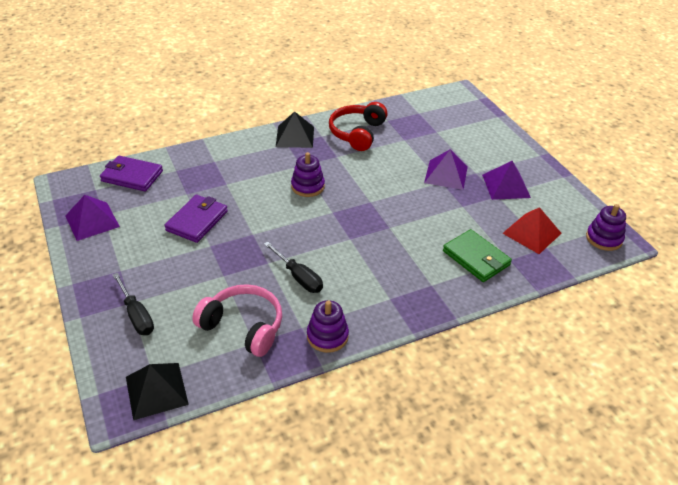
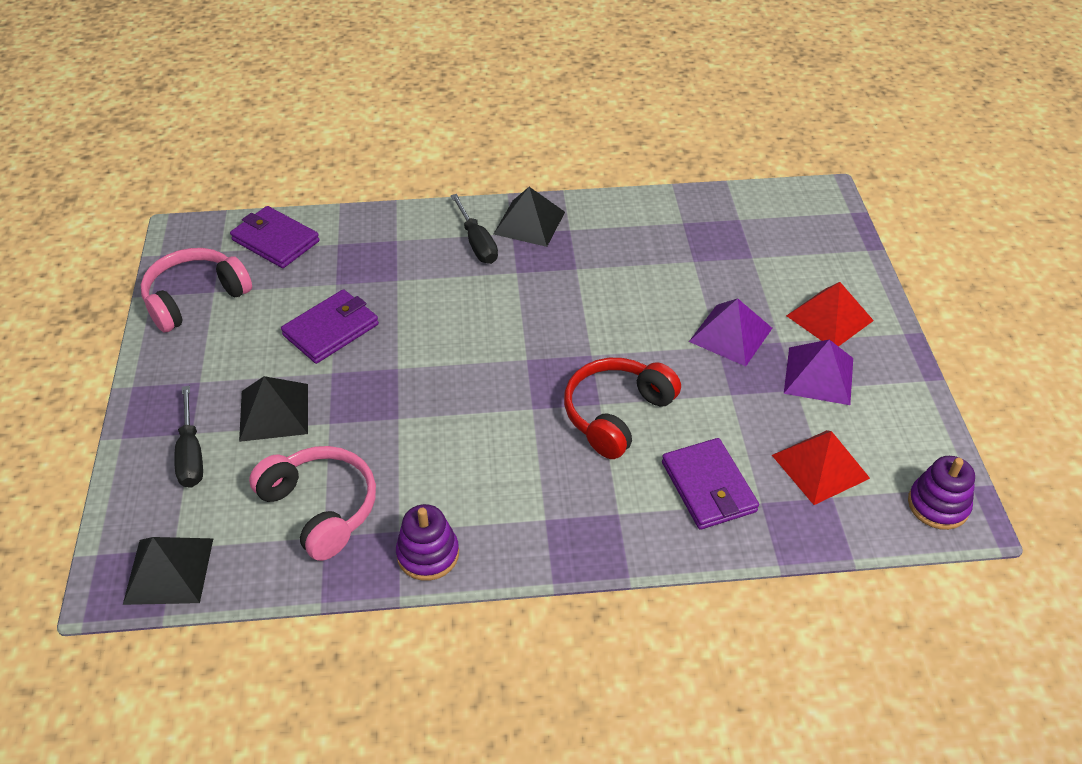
camera: 20 degrees right, 5 degrees up
(92, 221) = (195, 298): purple pyramid -> pink headphones
(182, 277) = (274, 412): none -> black pyramid
(299, 277) = (430, 452): black screwdriver -> black screwdriver (477, 243)
(308, 186) = (510, 309): purple stacking toy -> none
(357, 133) = (626, 236): red headphones -> red headphones (617, 414)
(476, 258) = (708, 487): green wallet -> purple wallet
(496, 155) = (829, 318): none -> red pyramid

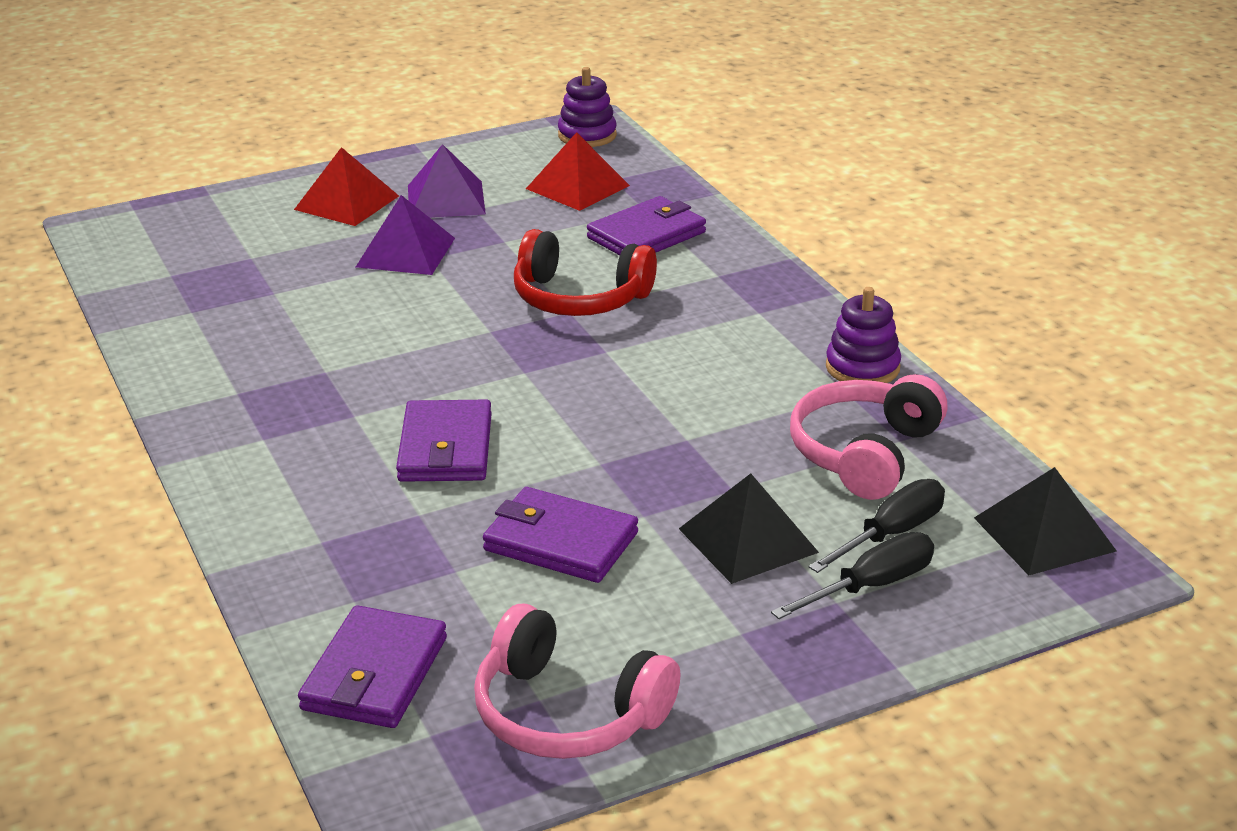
camera: 110 degrees left, 15 degrees down
(456, 303) = (445, 448): none -> purple wallet
(477, 243) = (300, 462): black screwdriver -> black screwdriver (891, 534)
(529, 223) = (233, 428): black pyramid -> none

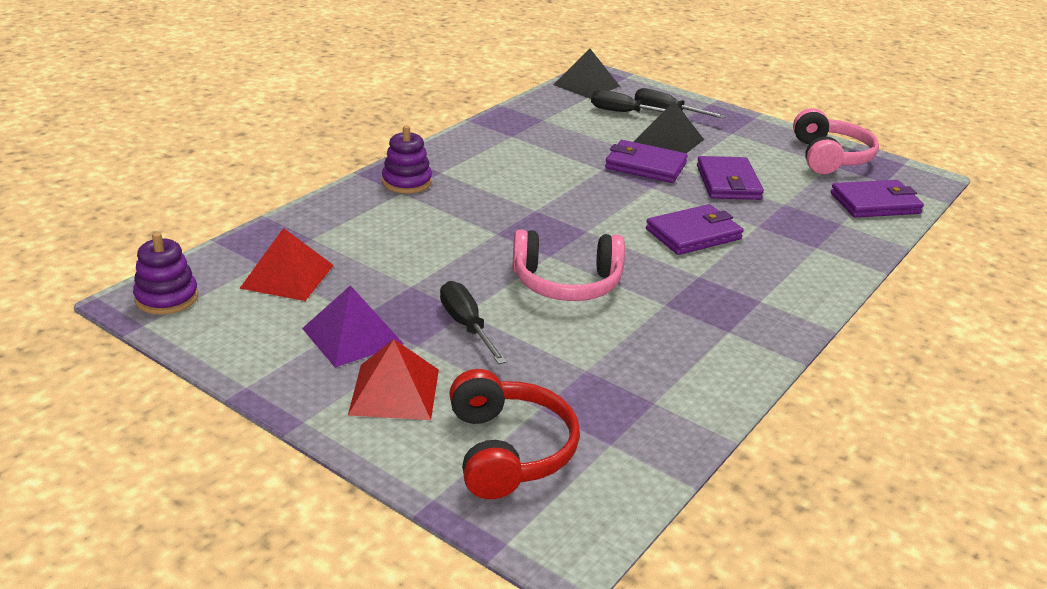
camera: 120 degrees left, 0 degrees up
(406, 252) = (466, 326): purple pyramid -> black screwdriver
(579, 298) = (475, 233): red headphones -> red headphones (508, 450)
(647, 235) = (359, 228): purple wallet -> purple wallet (645, 166)
(862, 367) = (480, 135): purple stacking toy -> purple stacking toy (407, 182)
(865, 453) = (565, 125): pink headphones -> pink headphones (566, 283)

